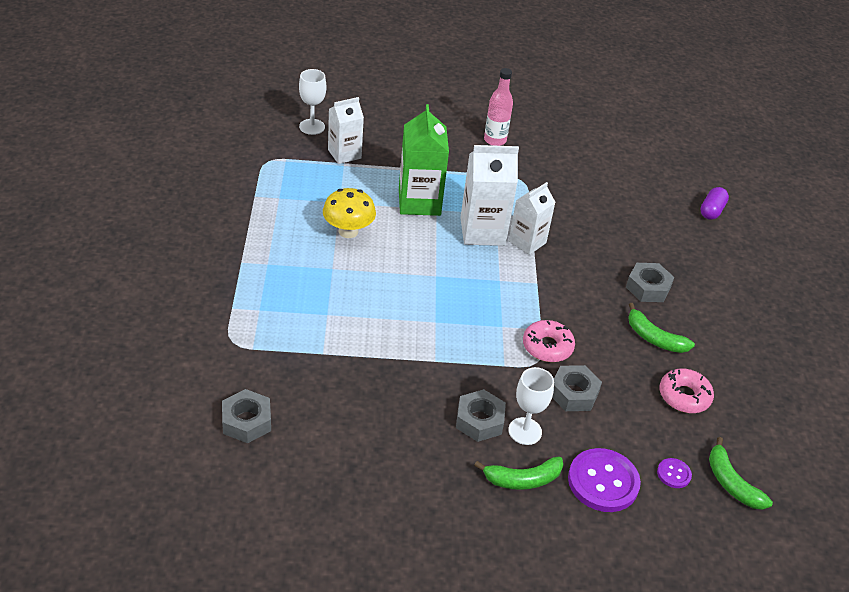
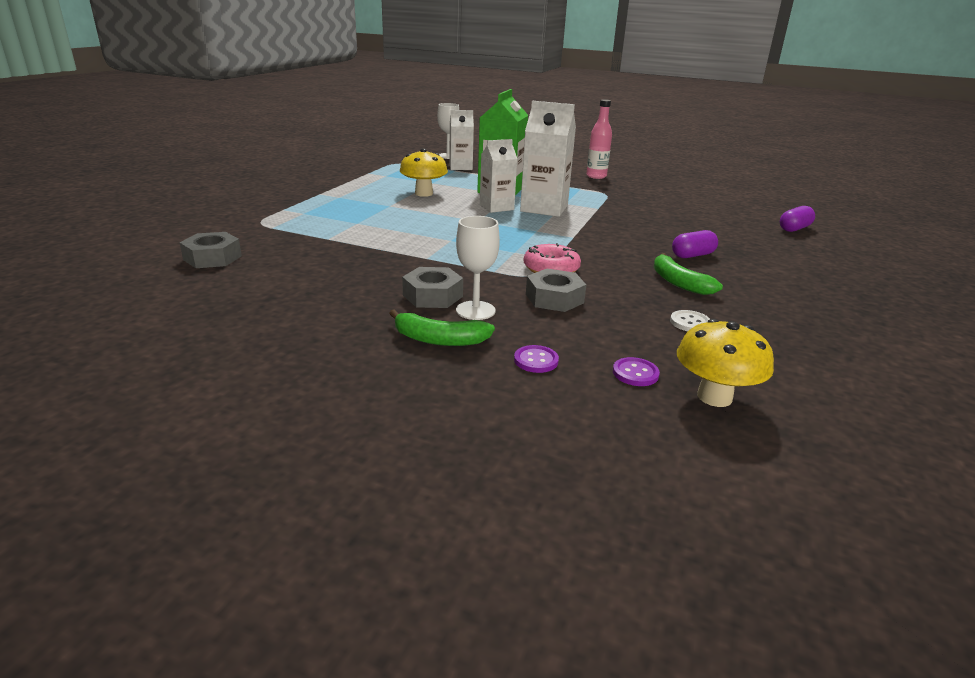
camera: 25 degrees right, 15 degrees down
(527, 242) = (582, 218): white carton -> white carton (496, 207)
(603, 482) = (536, 360): purple button -> purple button, size x0.48
(648, 287) = (692, 255): grey nut -> purple capsule
(684, 396) = (690, 323): pink donut -> white button
(731, 483) = (714, 397): green banana -> yellow mushroom

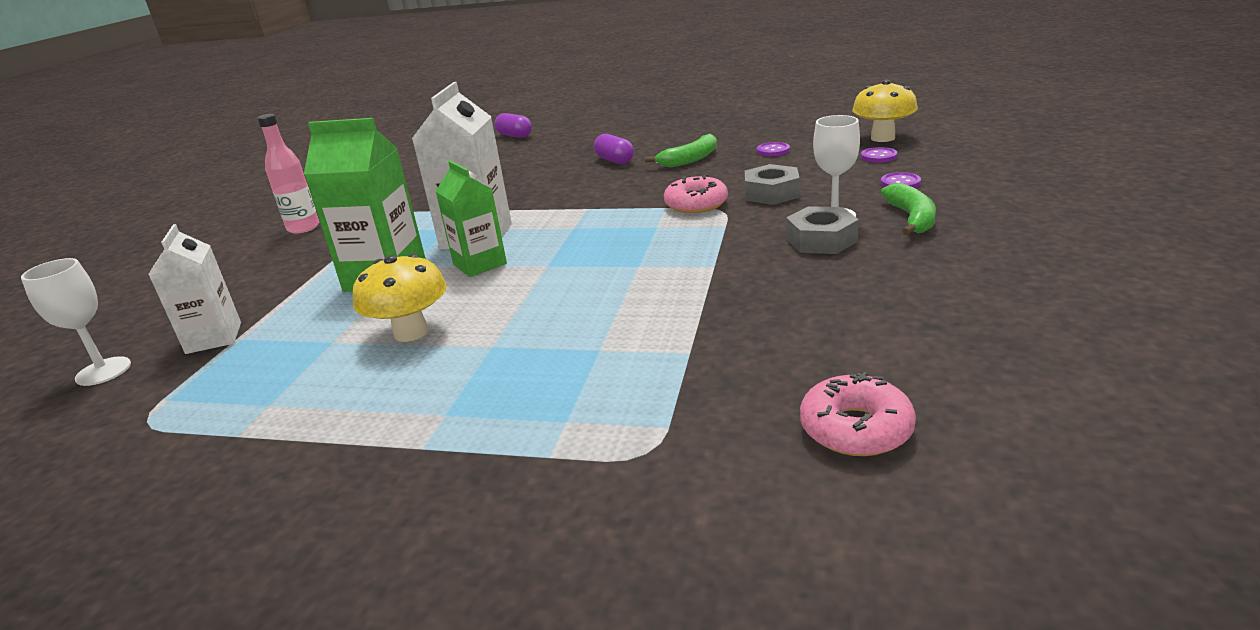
camera: 95 degrees left, 0 degrees up
(212, 258) = (855, 428): grey nut -> pink donut
(496, 207) = (480, 264): white carton -> green carton
(690, 323) = (773, 151): white button -> purple button

